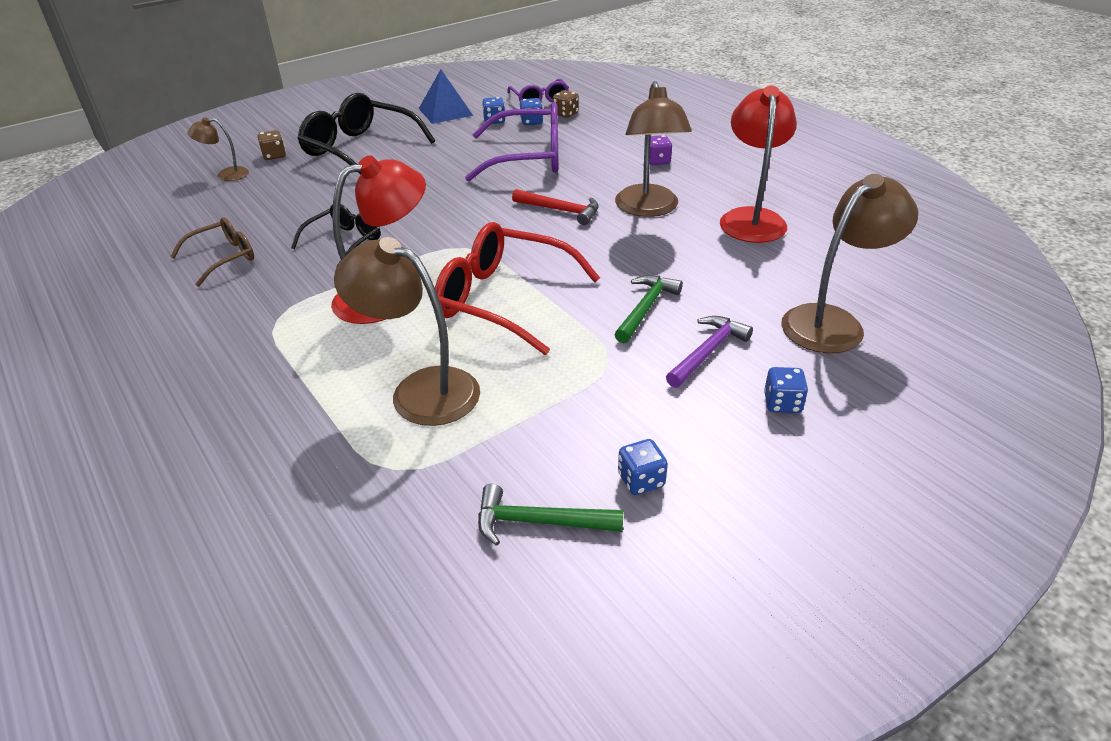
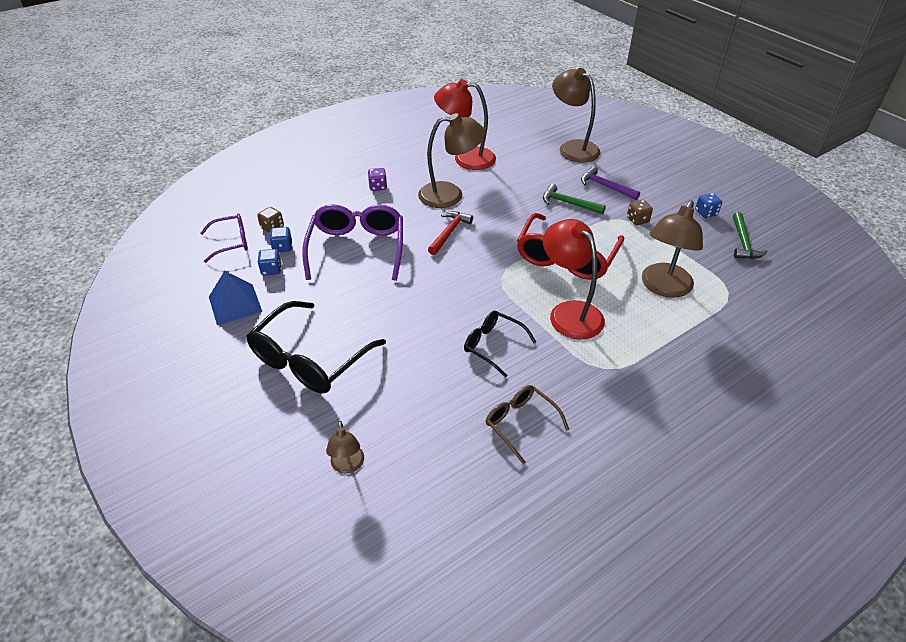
camera: 90 degrees left, 5 degrees up
(274, 156) = (307, 430): brown dice -> brown dice (637, 220)
(782, 403) = (640, 170): blue dice -> none

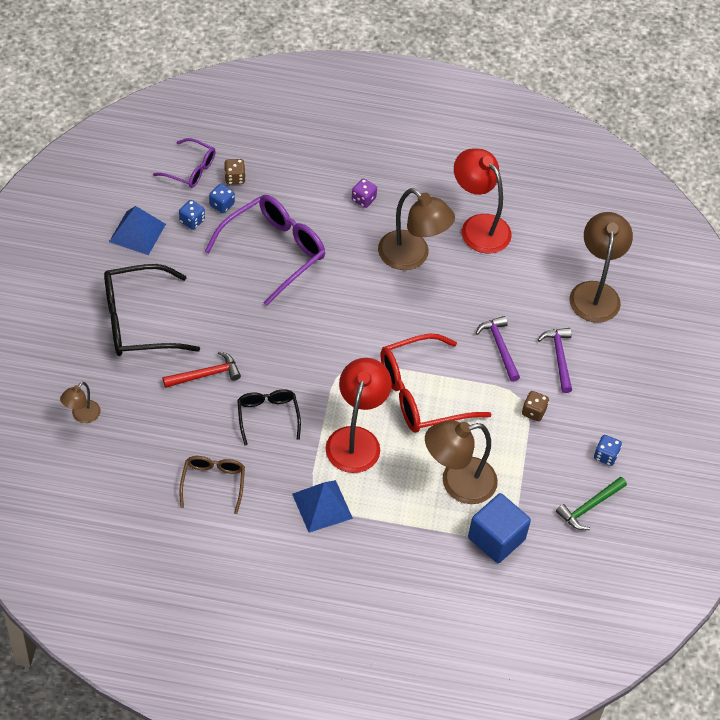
camera: 40 degrees right, 10 degrees up
(449, 233) = (362, 295): red hammer -> red hammer (205, 375)
(568, 203) = (500, 347): green hammer -> purple hammer
(613, 371) = (322, 506): none -> blue pyramid
(733, 299) = (496, 538): none -> blue cube

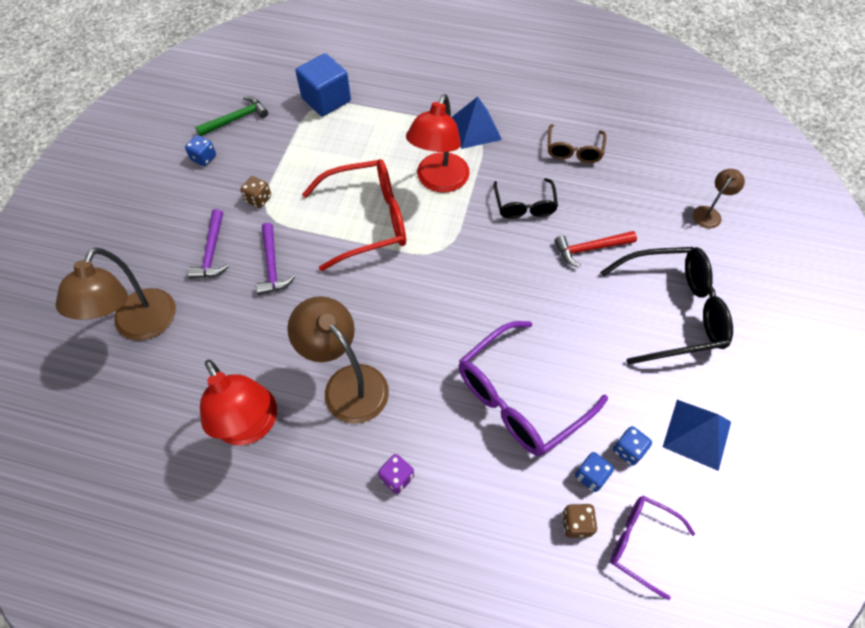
camera: 170 degrees left, 5 degrees up
(457, 483) = (349, 141): brown lamp -> none

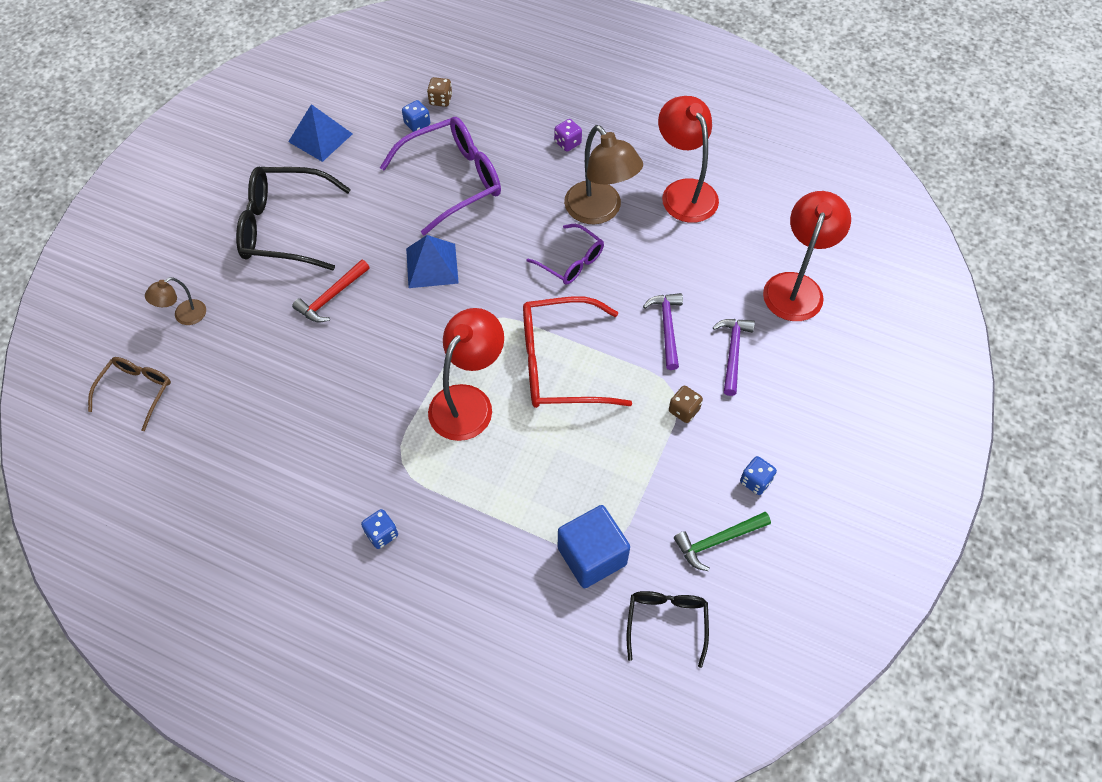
camera: 170 degrees left, 0 degrees up
(139, 326) = (796, 286): brown lamp -> red lamp
(475, 129) = (402, 471): blue pyramid -> blue pyramid (432, 265)
(524, 205) = (380, 356): black glasses -> black glasses (666, 623)
(574, 150) = (291, 420): brown glasses -> brown glasses (136, 392)
(590, 248) = (331, 297): red hammer -> red hammer turned 135 degrees clockwise
(628, 450) = (380, 135): blue dice -> blue dice (382, 534)
(641, 543) = (399, 84): purple glasses -> purple glasses (571, 261)

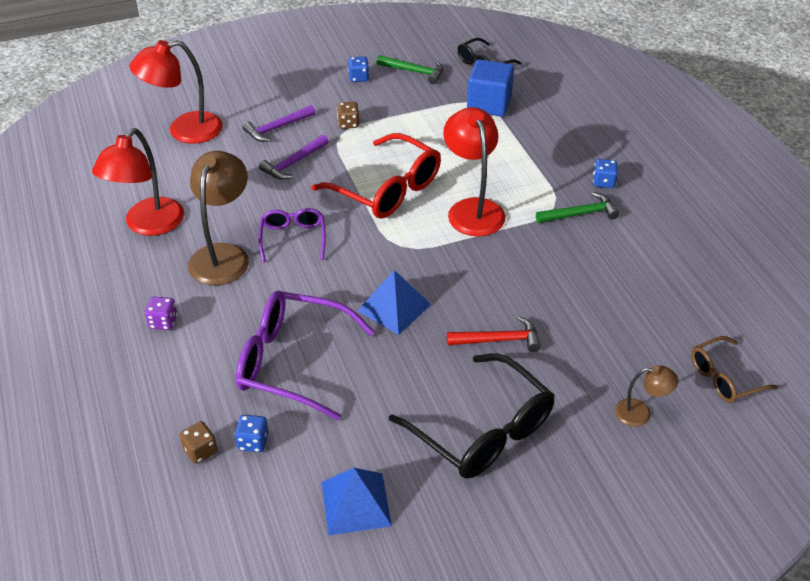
camera: 135 degrees left, 15 degrees down
(371, 473) = (580, 214): none -> green hammer
(468, 401) = (472, 209): red lamp -> red lamp turned 90 degrees clockwise

